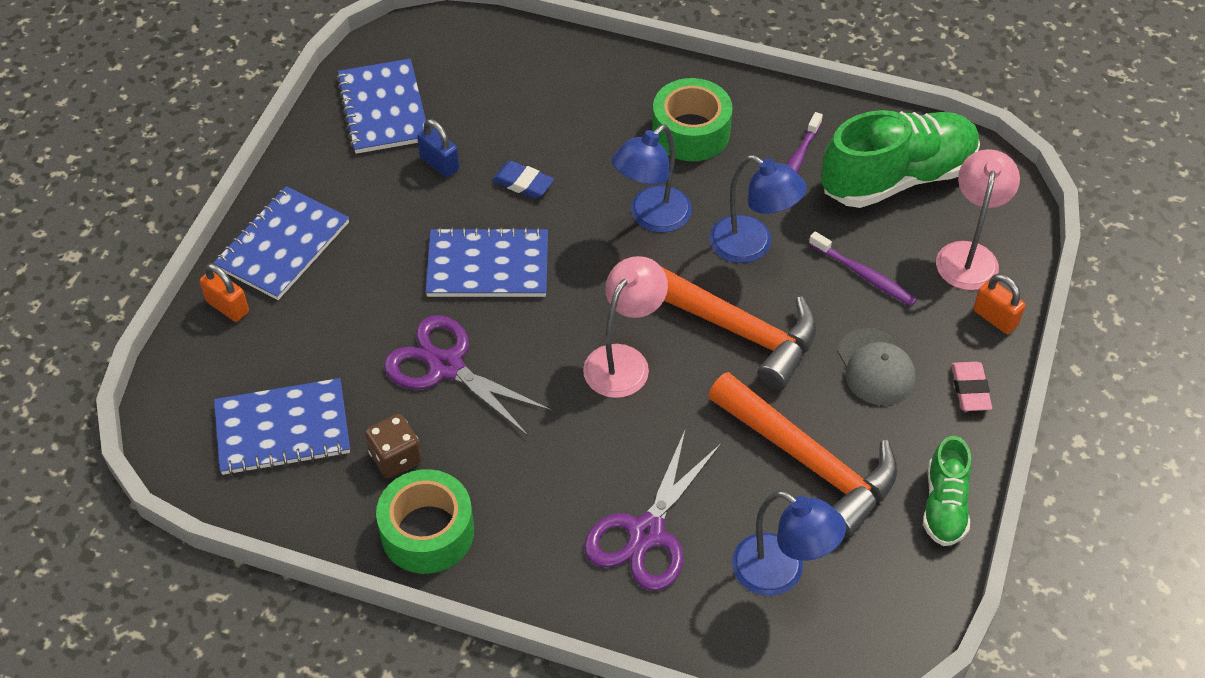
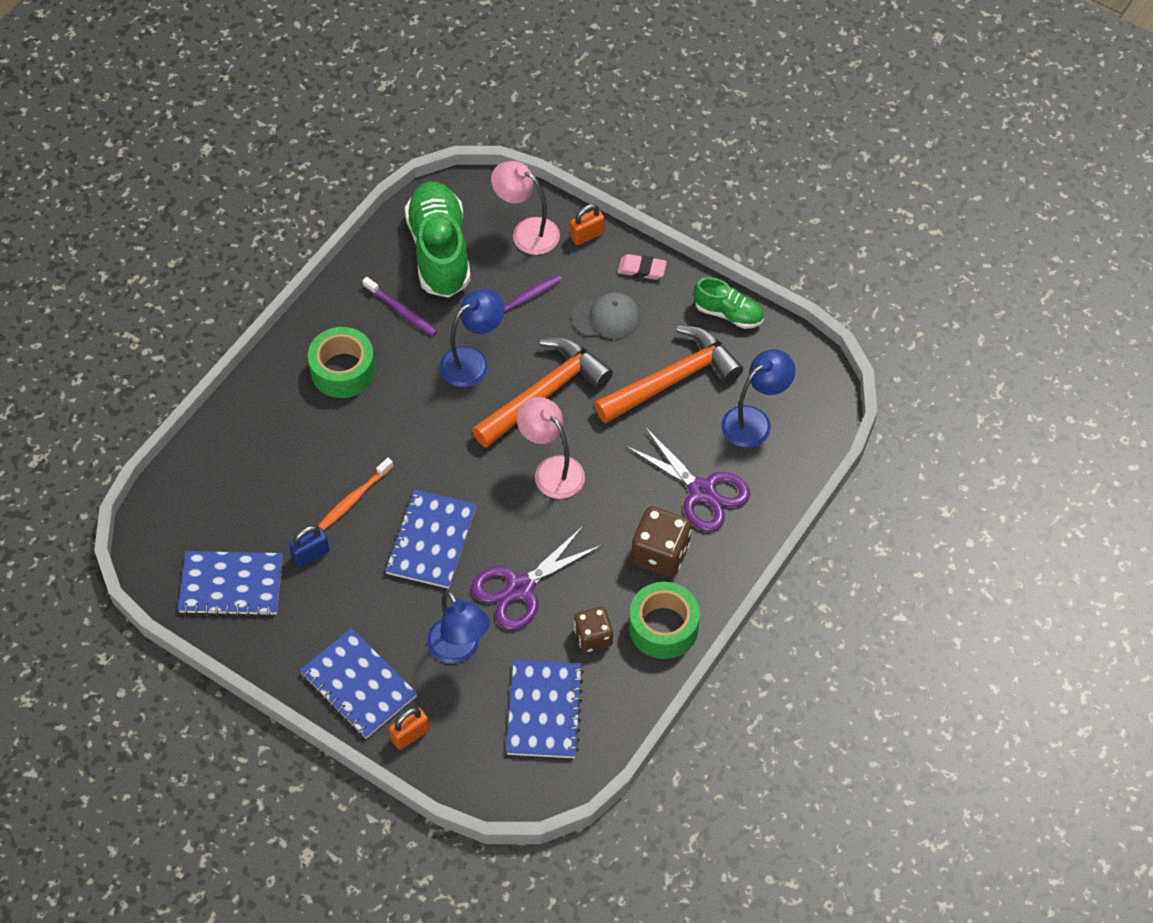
camera: 75 degrees left, 5 degrees up
(523, 183) = (354, 498): blue eraser -> orange toothbrush
(536, 505) = (660, 554): none -> brown dice
(651, 218) = (422, 419): blue lamp -> blue lamp (459, 649)

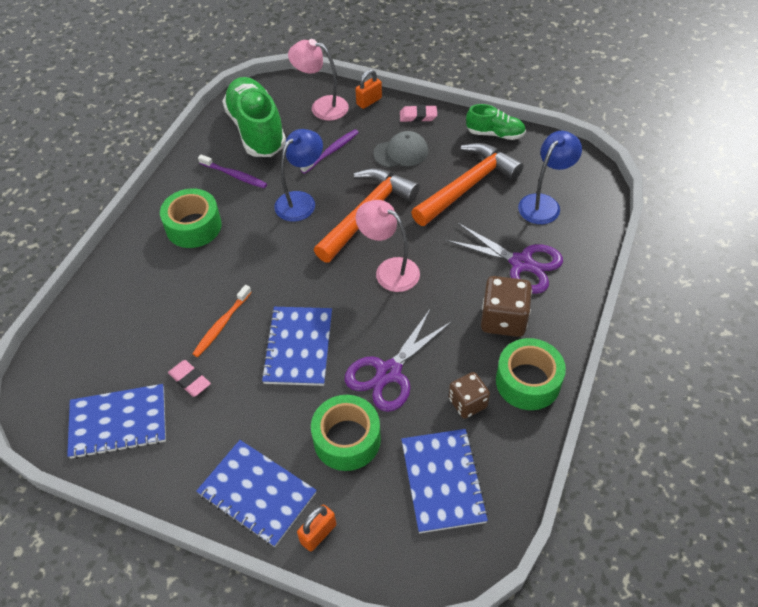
camera: 10 degrees left, 5 degrees down
(310, 554) = (190, 380): blue padlock -> pink eraser
(459, 649) = (347, 439): blue lamp -> green tape

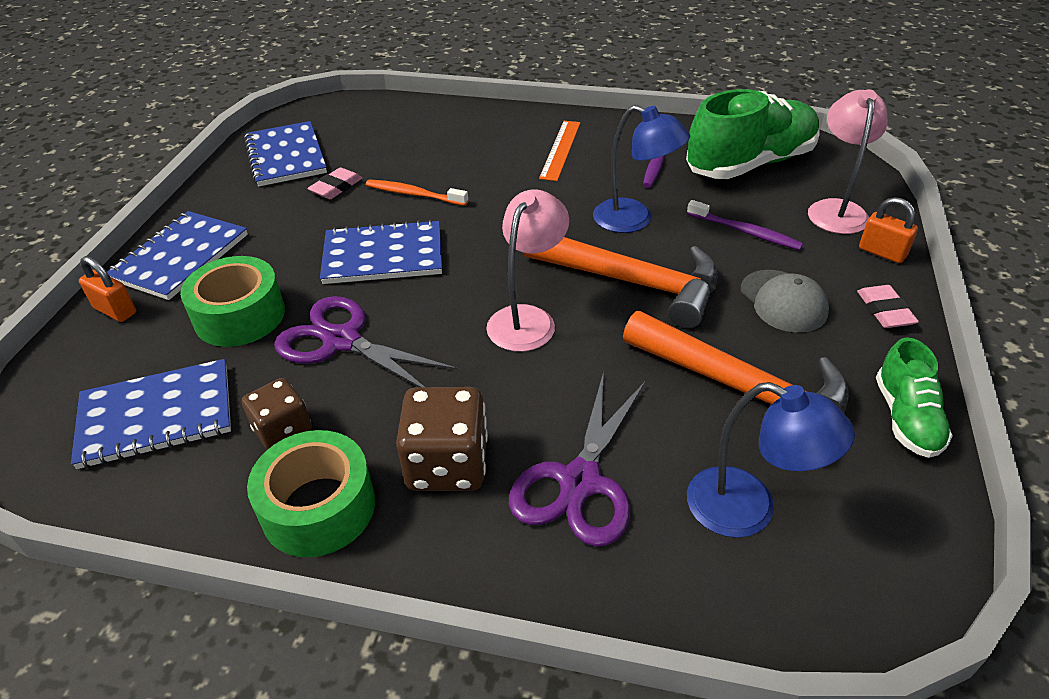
camera: 80 degrees right, 10 degrees down
(193, 226) = (560, 149): green tape -> orange ruler

